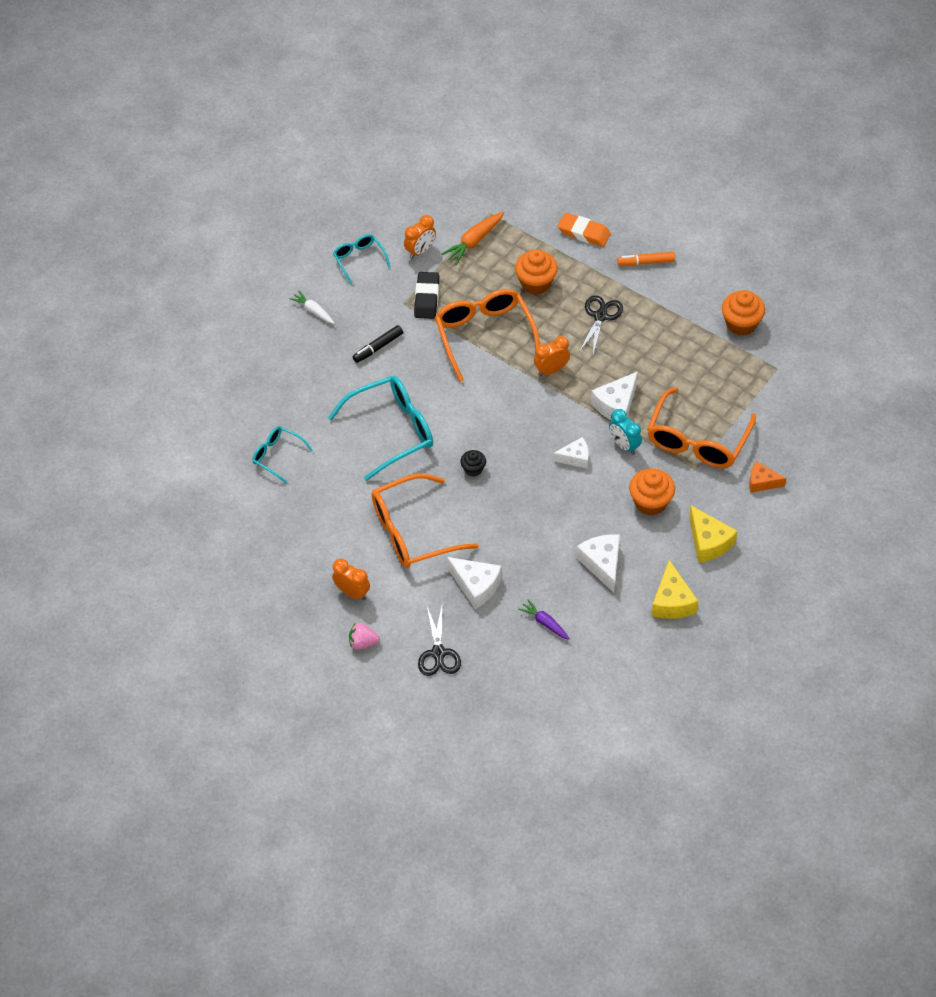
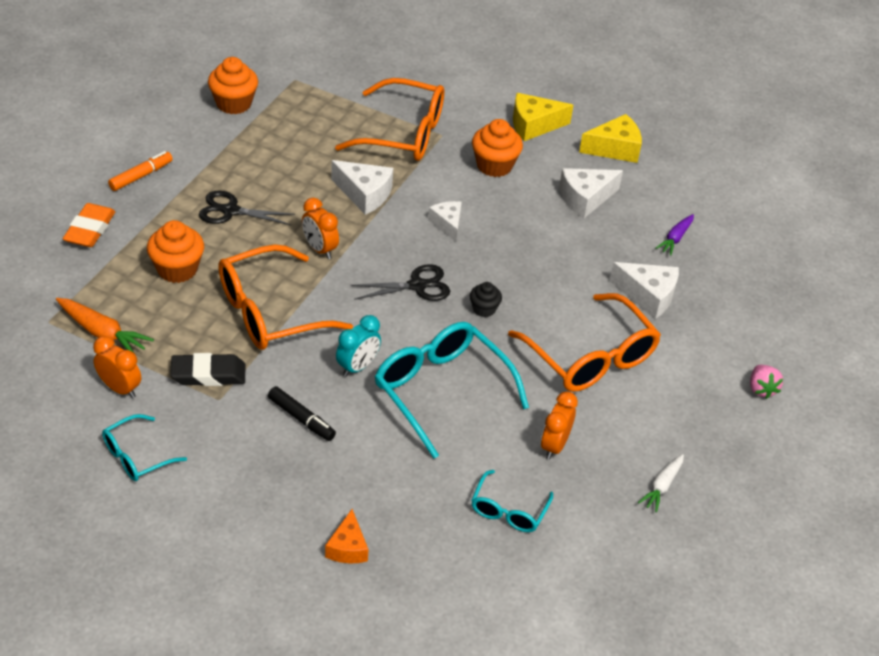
camera: 105 degrees left, 10 degrees down
(313, 311) = (239, 500): white carrot -> white carrot (662, 486)
(352, 592) = (696, 406): orange clock -> orange clock (554, 446)
(438, 653) = (747, 321): black scissors -> black scissors (417, 285)
(476, 586) = (648, 296): white cheese -> white cheese turned 90 degrees clockwise
(624, 445) = (421, 187): turquoise clock -> turquoise clock (357, 367)
(646, 262) = (141, 176): orange marker -> orange marker turned 120 degrees counterclockwise
(708, 542) = (534, 125): yellow cheese -> yellow cheese turned 150 degrees counterclockwise
(762, 482) = (448, 90): orange cheese -> orange cheese (347, 547)

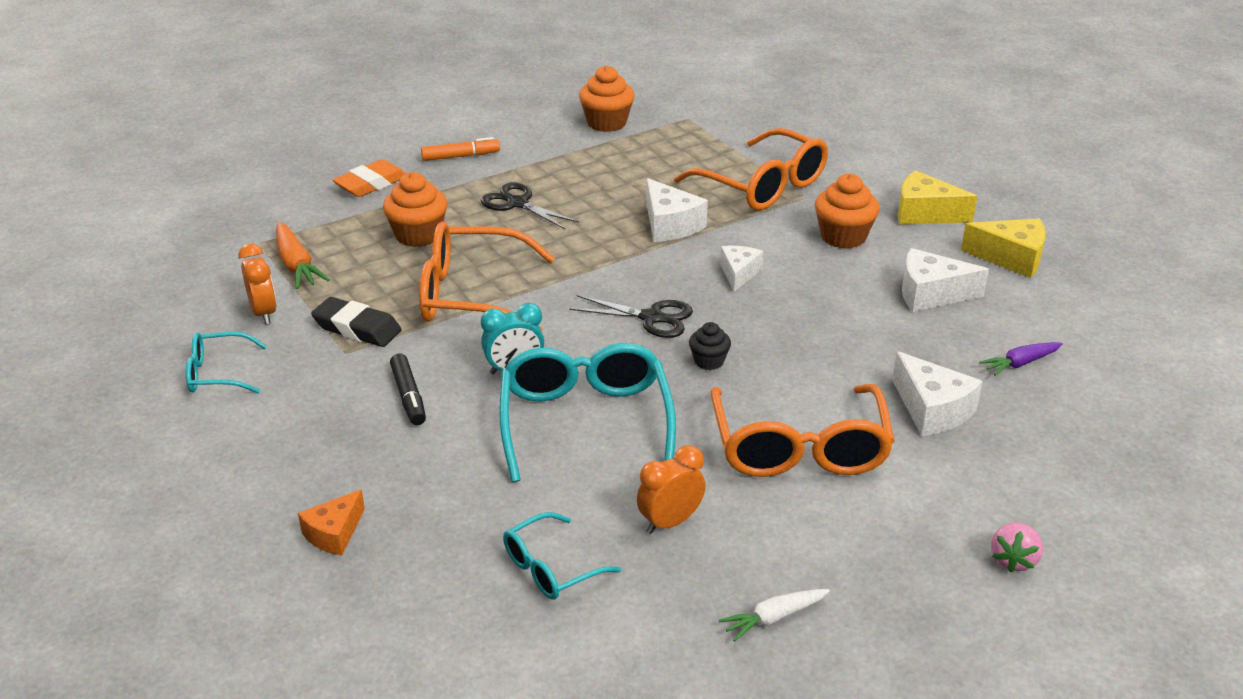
camera: 35 degrees right, 10 degrees down
(319, 249) = (576, 257): orange clock -> none

